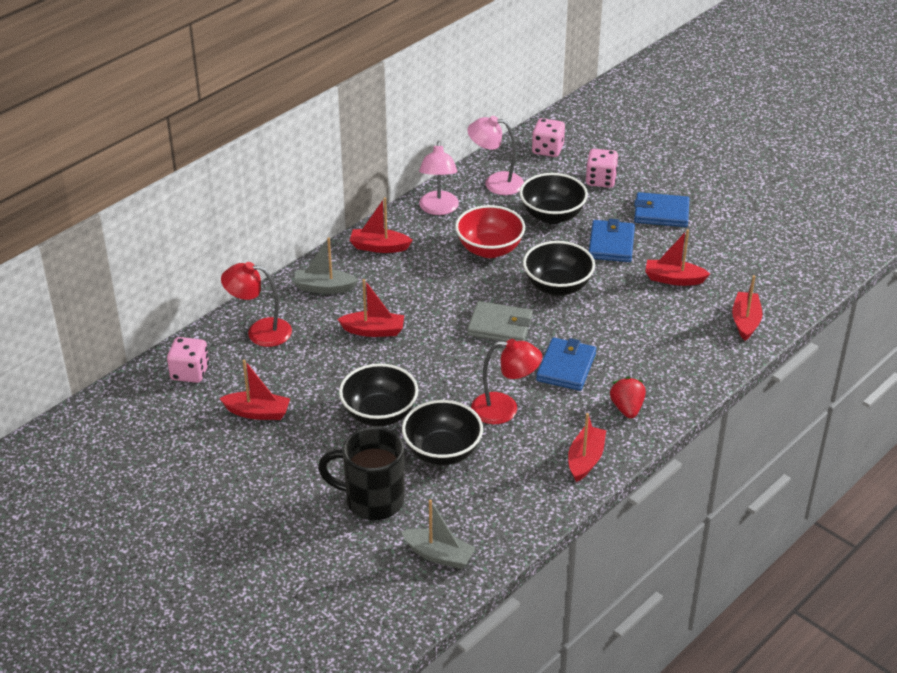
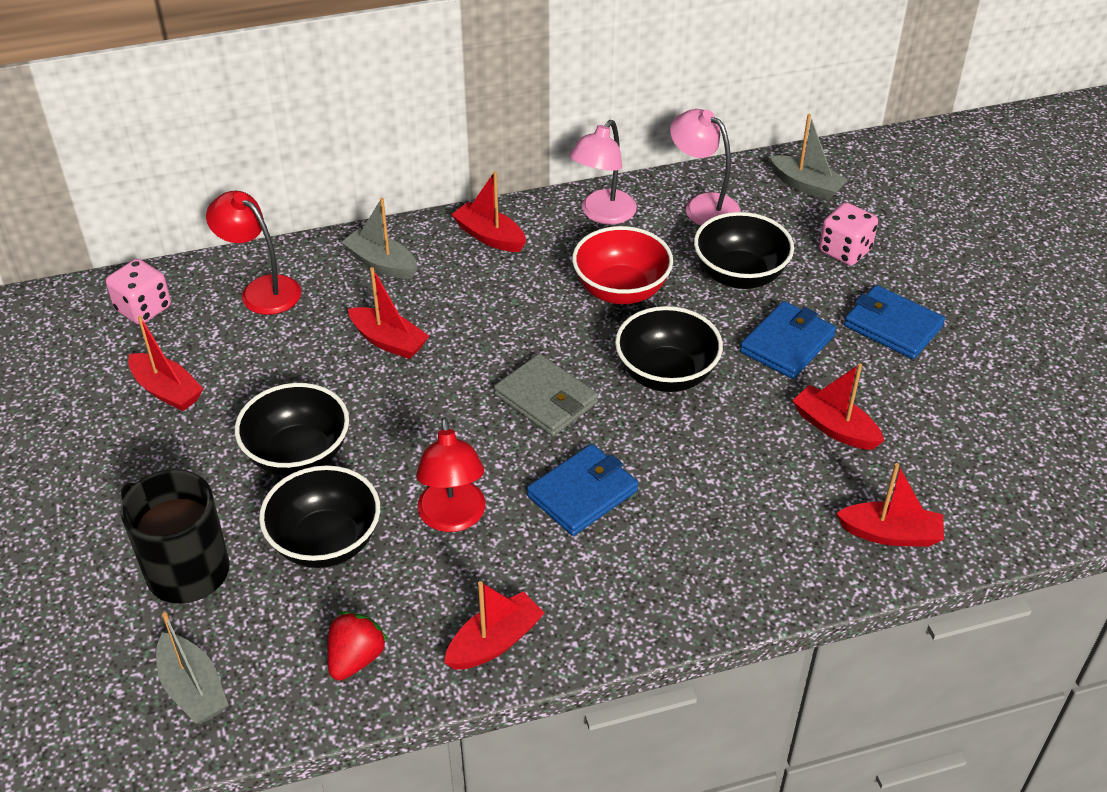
camera: 30 degrees right, 5 degrees up
(504, 409) = (453, 518): red lamp -> red lamp turned 45 degrees clockwise
(547, 149) = (806, 186): pink dice -> grey boat
(627, 408) = (614, 591): red strawberry -> red strawberry (356, 658)
(745, 321) = (890, 534): red boat -> red boat turned 60 degrees clockwise

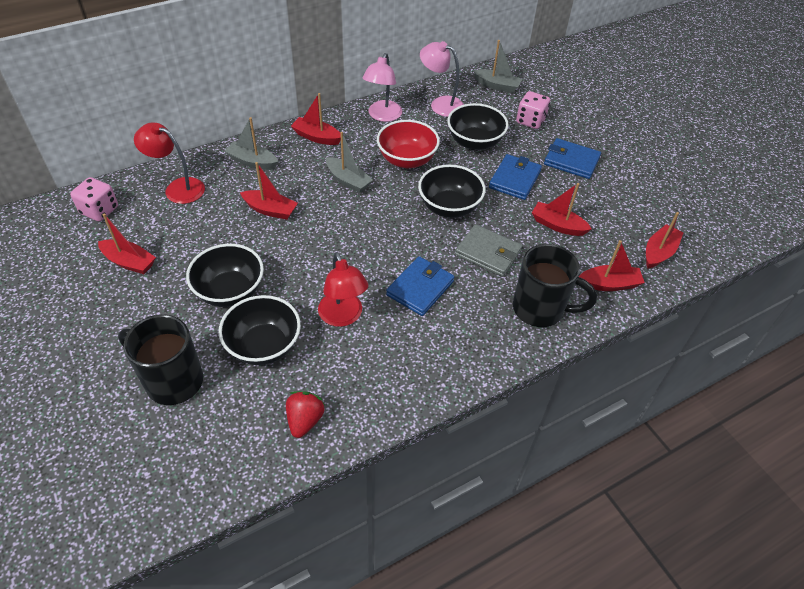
camera: 15 degrees left, 5 degrees up
(193, 689) = (198, 462): grey boat -> grey boat (348, 181)
(495, 642) = (392, 393): red boat -> red boat (659, 252)
(546, 399) = (380, 232): grey wallet -> grey wallet (488, 253)
(763, 555) = (540, 309): none -> black mug

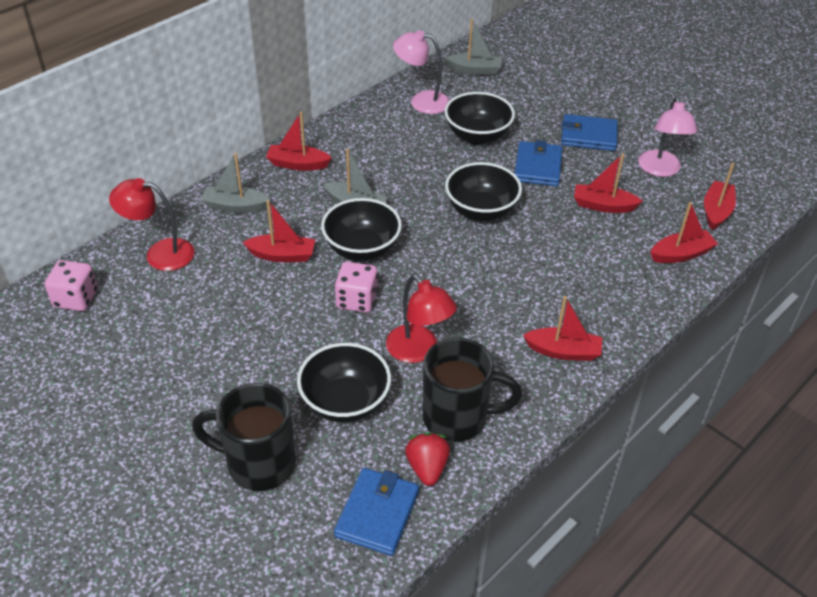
camera: 15 degrees left, 5 degrees down
(129, 262) = (143, 348): red boat -> red boat (563, 351)
(230, 291) = (278, 353): black bowl -> black bowl (362, 249)
(382, 116) = (362, 126): pink lamp -> pink lamp (660, 170)
(407, 160) = (411, 169): red bowl -> none
(420, 288) = (488, 302): blue wallet -> blue wallet (377, 513)
(488, 253) = (543, 249): grey wallet -> none
(530, 121) = (527, 101): pink dice -> pink dice (357, 300)
(540, 309) = (622, 295): black mug -> black mug (457, 418)

